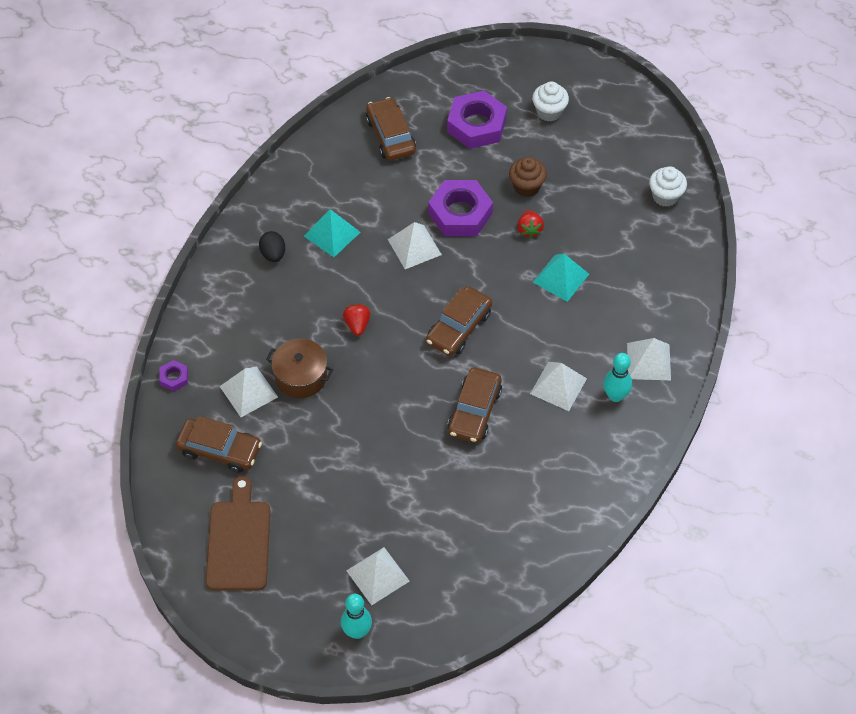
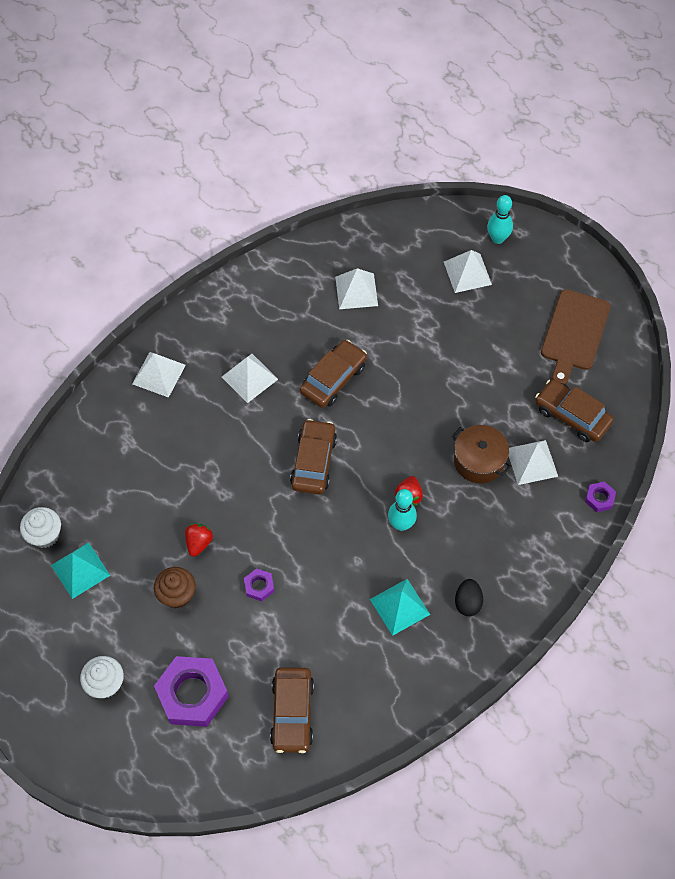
camera: 160 degrees left, 5 degrees up
(414, 247) = (321, 563): white pyramid -> white pyramid (356, 291)
(459, 327) = (314, 462): brown car -> brown car turned 45 degrees counterclockwise
(460, 213) = (259, 586): purple nut -> purple nut, size x0.46
(560, 278) = (194, 480): turquoise pyramid -> turquoise pyramid (80, 570)
(615, 396) = (204, 353): turquoise bowling pin -> turquoise bowling pin (401, 524)

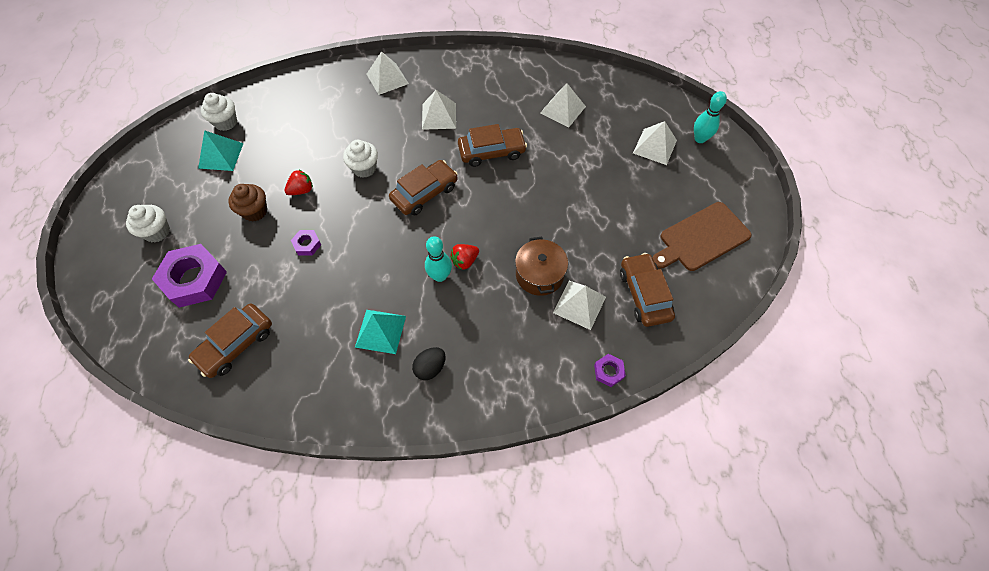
camera: 40 degrees right, 0 degrees up
(234, 479) = (364, 168): none -> white cupcake

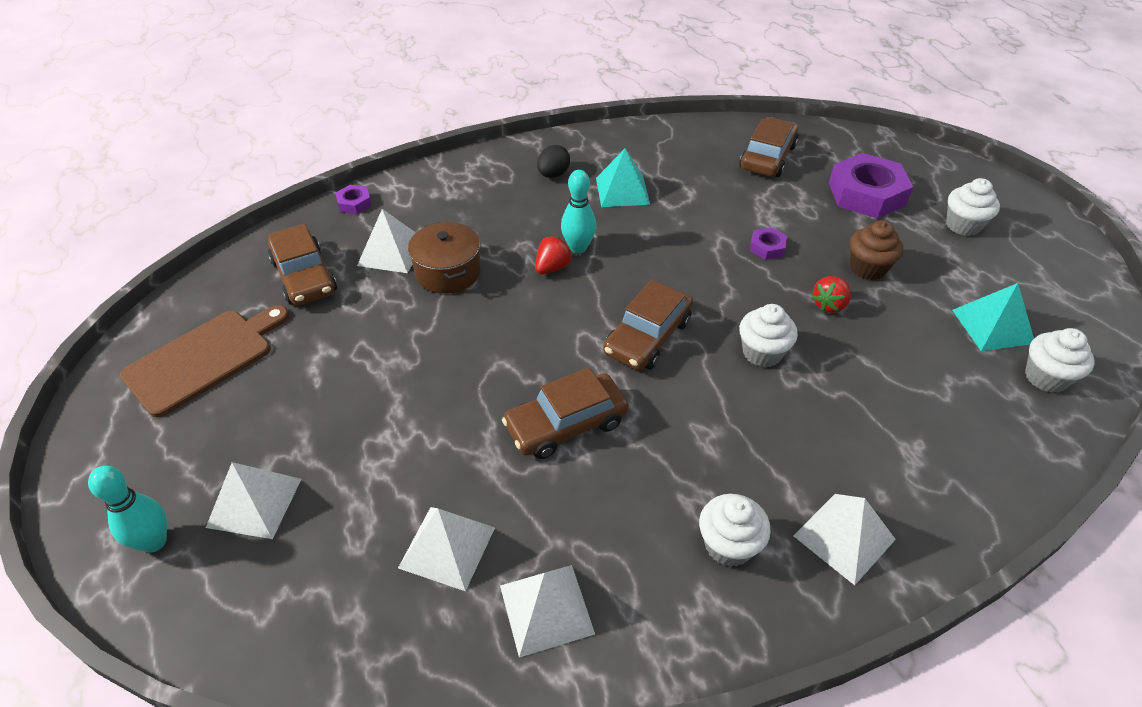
camera: 165 degrees right, 15 degrees down
(438, 86) = (728, 545): none -> white cupcake
(439, 116) = (692, 474): white pyramid -> white pyramid (546, 609)

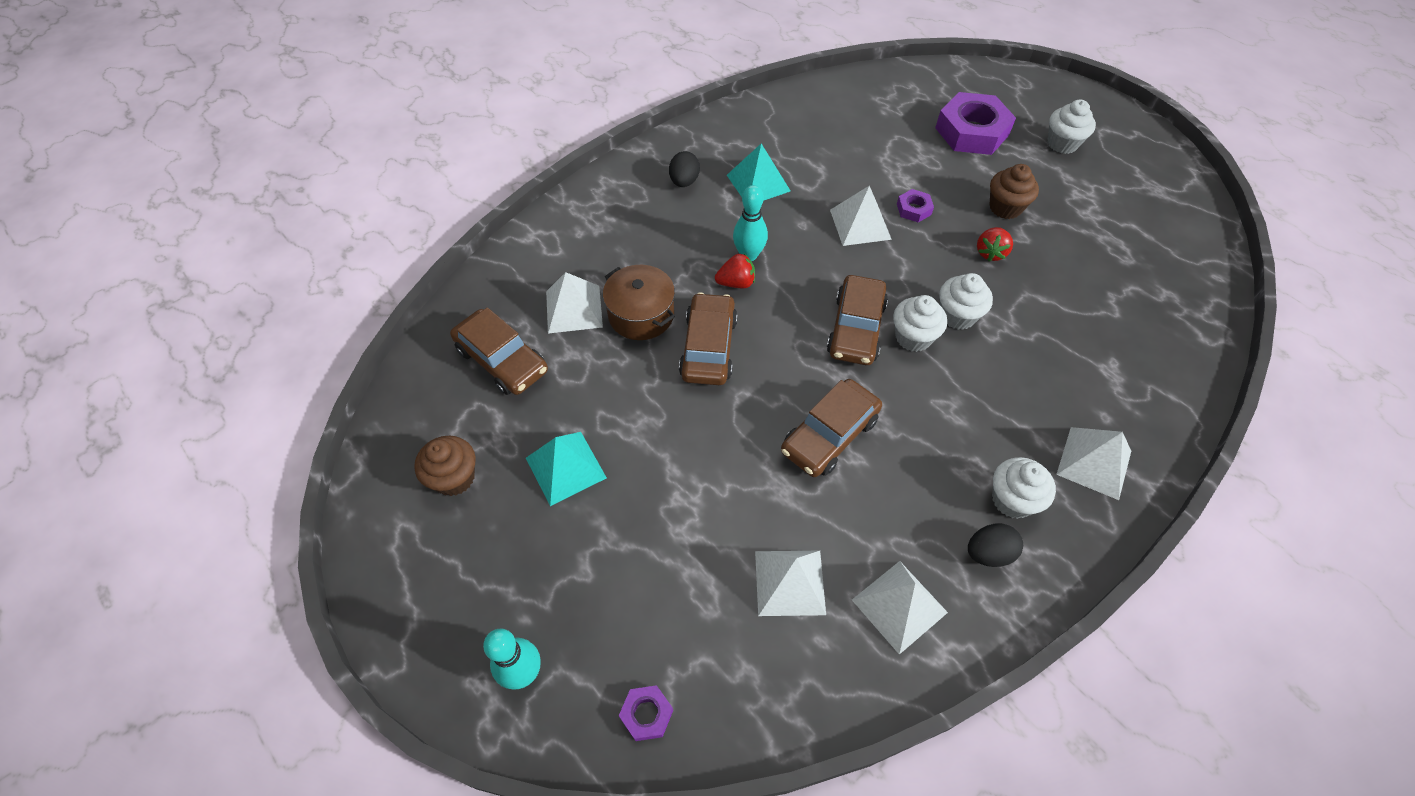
camera: 20 degrees left, 10 degrees up
(204, 359) = (454, 478): brown cutting board -> brown cupcake
(254, 502) = (595, 602): white pyramid -> white pyramid (860, 224)
(354, 203) = (504, 265): purple nut -> purple nut (646, 714)
(552, 268) = (736, 283): red strawberry -> red strawberry turned 60 degrees clockwise
(673, 590) = (988, 553): none -> black egg
(767, 157) = (871, 113): brown car -> brown car (709, 347)
(992, 326) = (1124, 236): turquoise pyramid -> turquoise pyramid (565, 468)
(1046, 377) = (1180, 272): white cupcake -> white cupcake (913, 337)

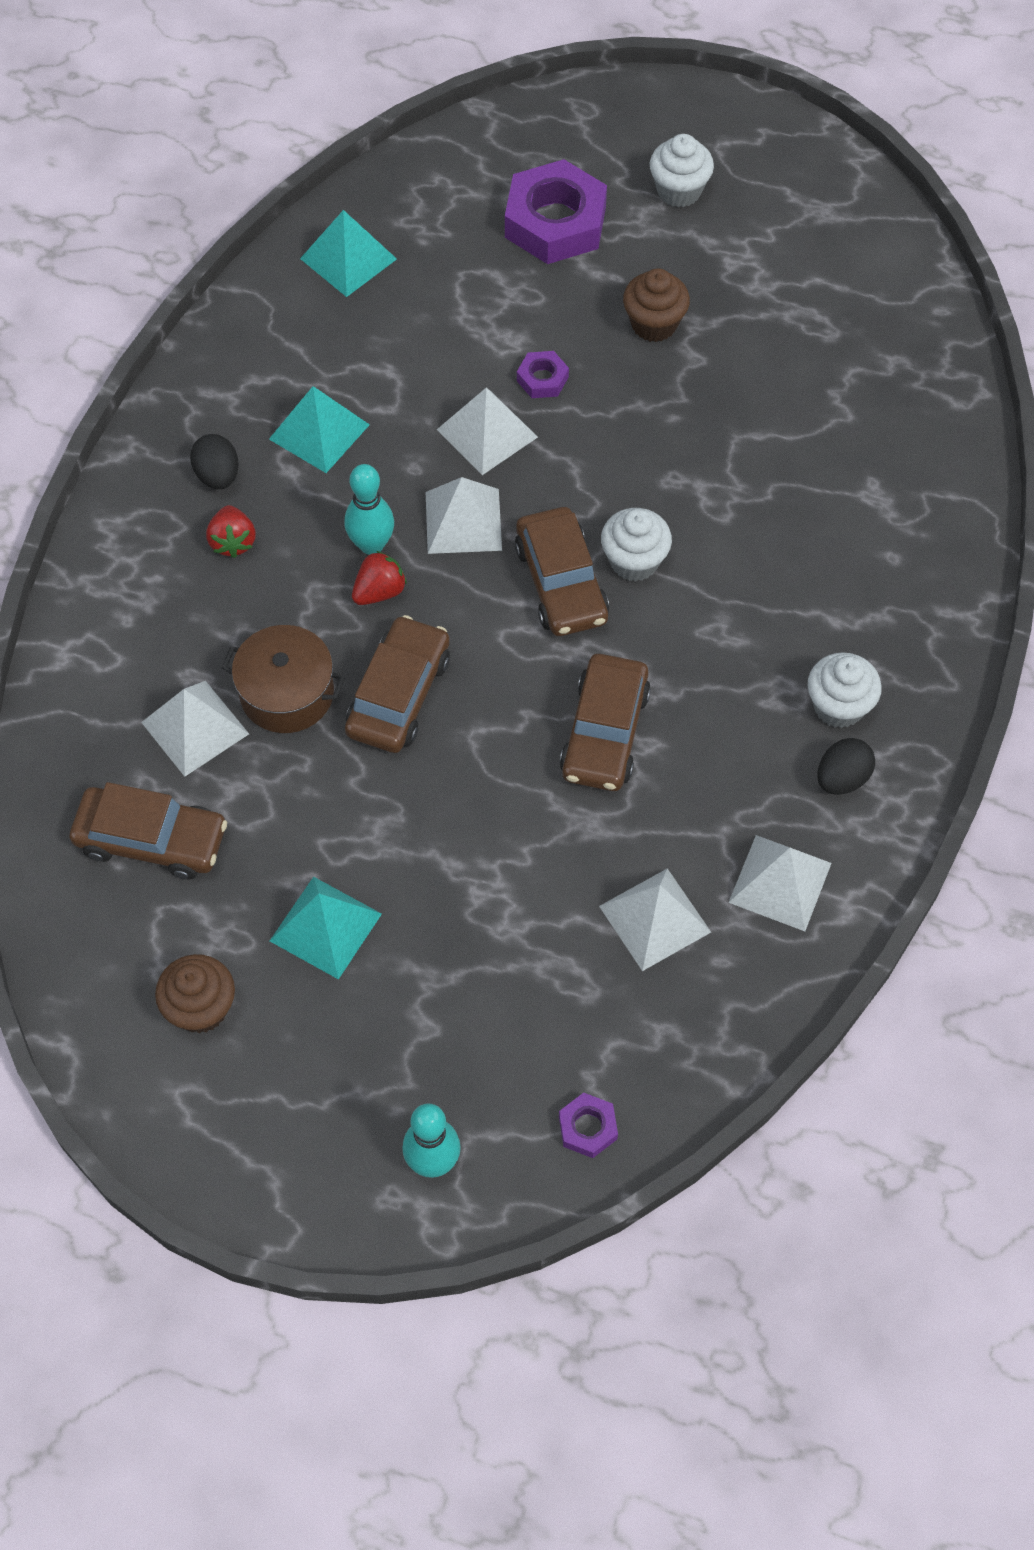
camera: 30 degrees left, 5 degrees up
(709, 347) = (399, 694): brown car -> brown car turned 45 degrees clockwise
(834, 104) = (348, 258): none -> turquoise pyramid
(957, 315) = (671, 507): white cupcake -> none
(990, 253) = (667, 400): red strawberry -> red strawberry (233, 542)
(1094, 462) = (903, 619): white pyramid -> white pyramid (463, 521)

